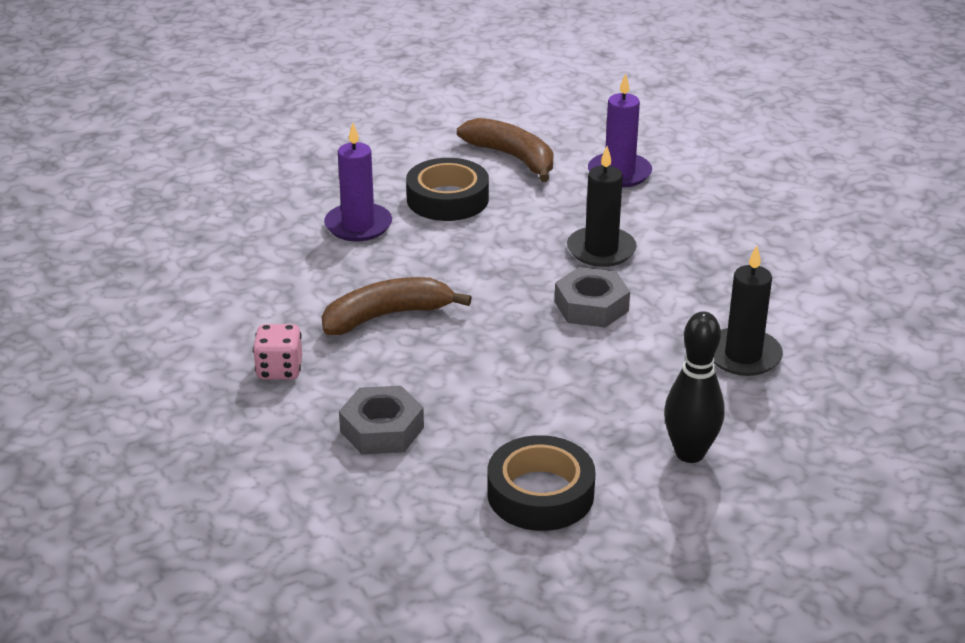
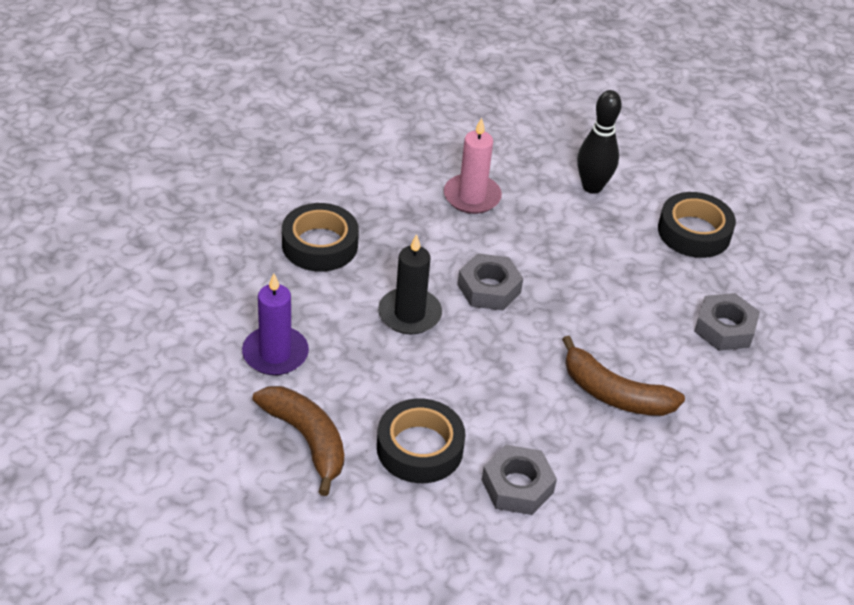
camera: 130 degrees left, 10 degrees up
(279, 370) = (733, 417): pink dice -> none
(358, 225) = (517, 486): purple candle -> grey nut
(513, 157) = (307, 439): brown banana -> brown banana turned 135 degrees clockwise
(742, 238) = (320, 245): none -> black tape
(743, 355) = (472, 197): black candle -> pink candle

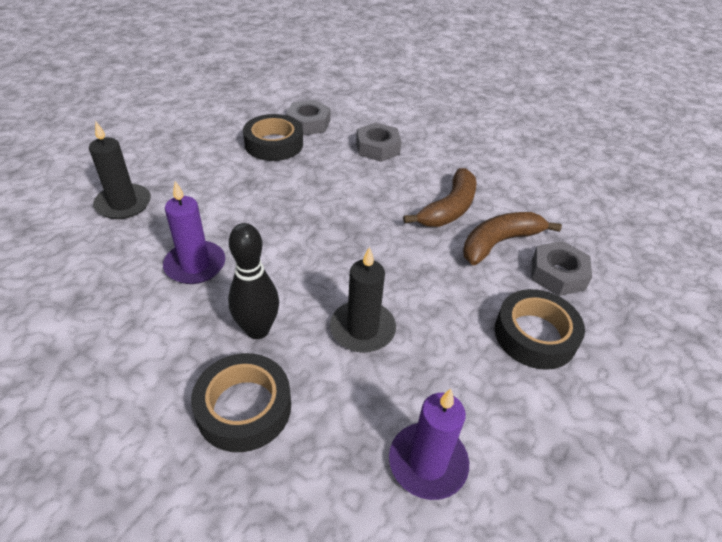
camera: 85 degrees left, 0 degrees up
(307, 439) = (549, 432): brown banana -> brown banana (499, 242)
(472, 197) = (195, 265): pink candle -> purple candle
(489, 288) = (329, 266): grey nut -> grey nut (308, 123)
(546, 137) = (123, 204): none -> black candle
(592, 187) = (205, 186): black bowling pin -> black bowling pin (257, 330)

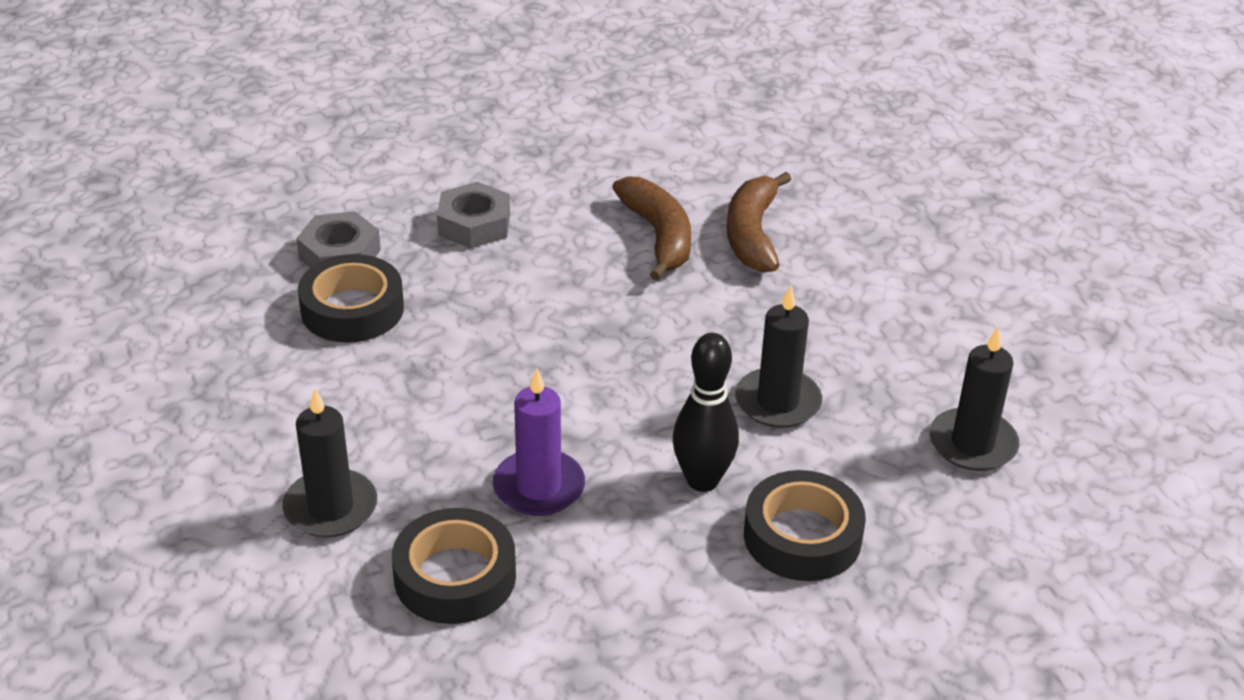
camera: 50 degrees left, 5 degrees down
(427, 463) = (972, 444): purple candle -> black candle
(535, 335) = (898, 292): black tape -> black tape (455, 576)
(557, 274) = (837, 225): grey nut -> none

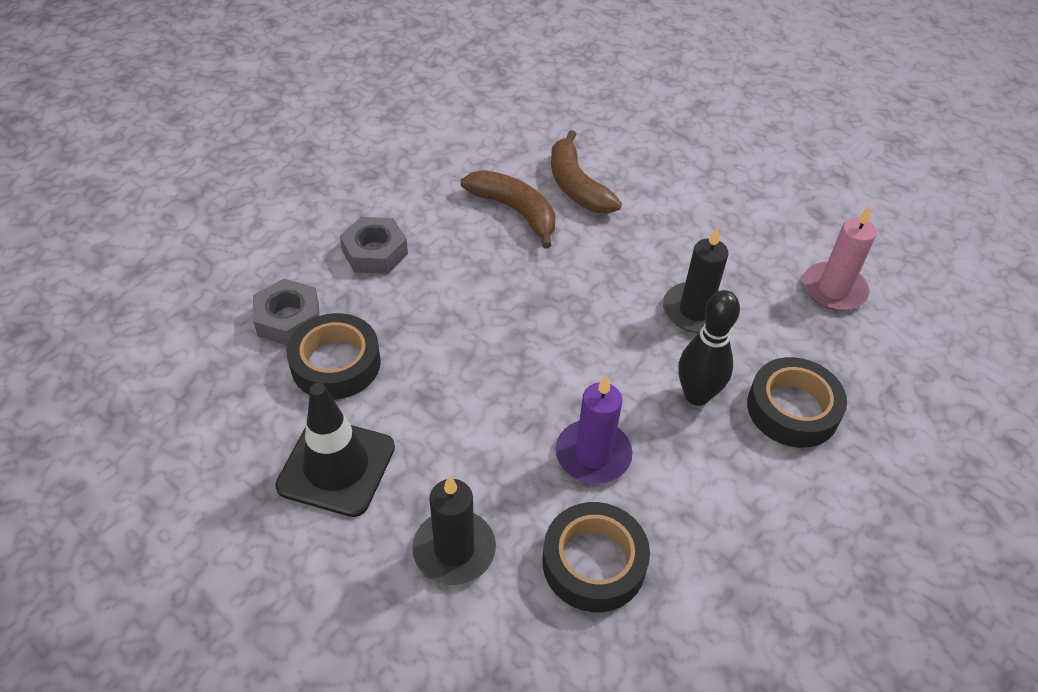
camera: 30 degrees left, 10 degrees up
(280, 395) = (336, 466): none -> black traffic cone
(972, 444) = (833, 289): black candle -> pink candle

